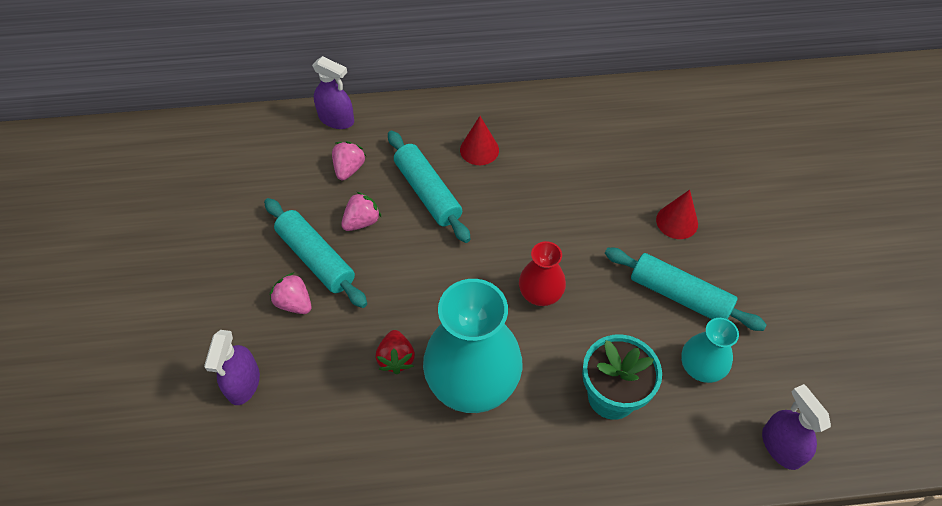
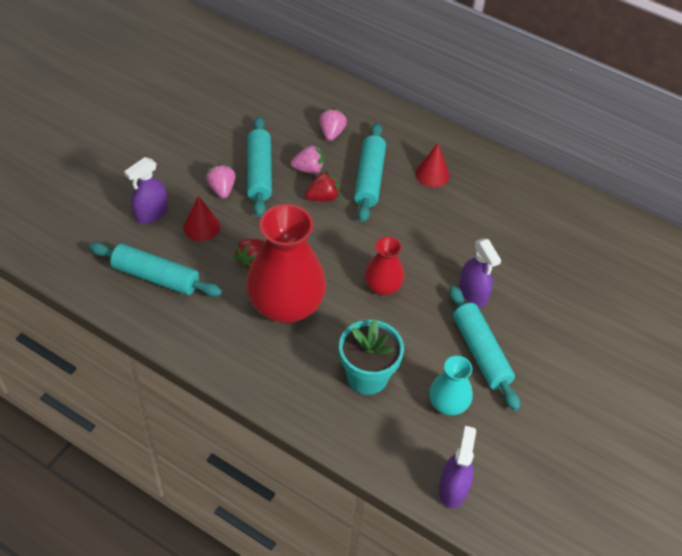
camera: 35 degrees right, 5 degrees down
(314, 452) = (156, 277): none -> turquoise rolling pin
(336, 119) = (353, 98): purple spray bottle -> purple spray bottle (473, 293)
(349, 169) = (331, 133): pink strawberry -> pink strawberry turned 45 degrees counterclockwise
(402, 242) = (322, 197): none -> red strawberry
(472, 381) = (286, 305): turquoise vase -> red vase
(677, 221) = (530, 307): red cone -> red cone (201, 227)

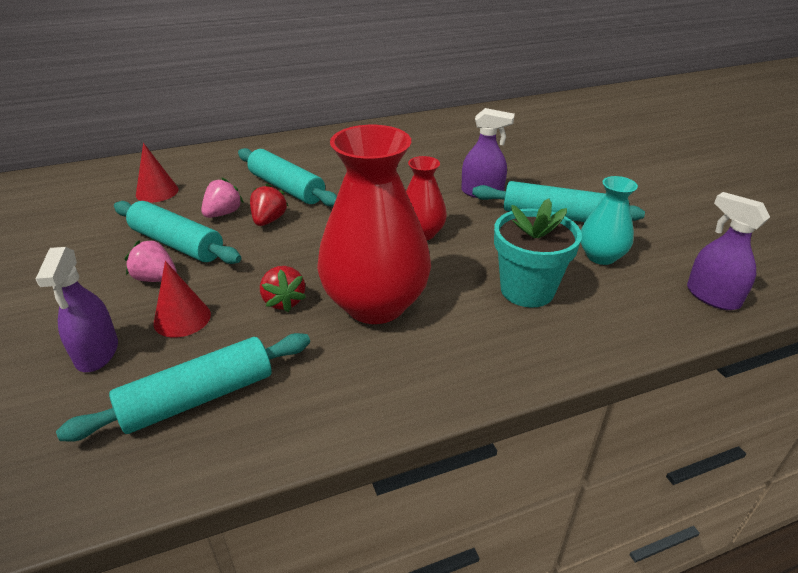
camera: 50 degrees left, 15 degrees down
(331, 133) = (203, 184): pink strawberry -> none
(432, 174) = (328, 159): red cone -> red cone (157, 192)

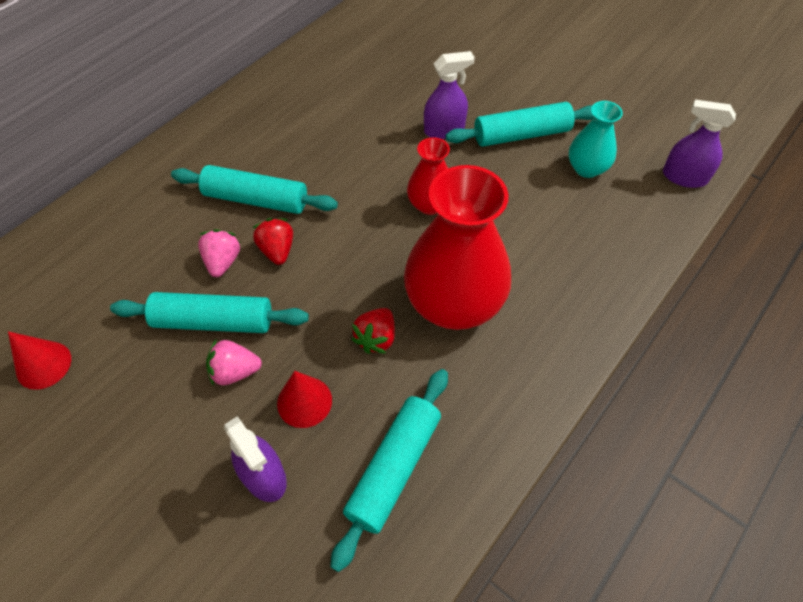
camera: 30 degrees left, 20 degrees up
(157, 192) = (121, 263): red cone -> red cone (43, 365)
(284, 301) = (376, 338): red strawberry -> red strawberry turned 75 degrees clockwise
(527, 290) = (557, 232): turquoise flower pot -> none

